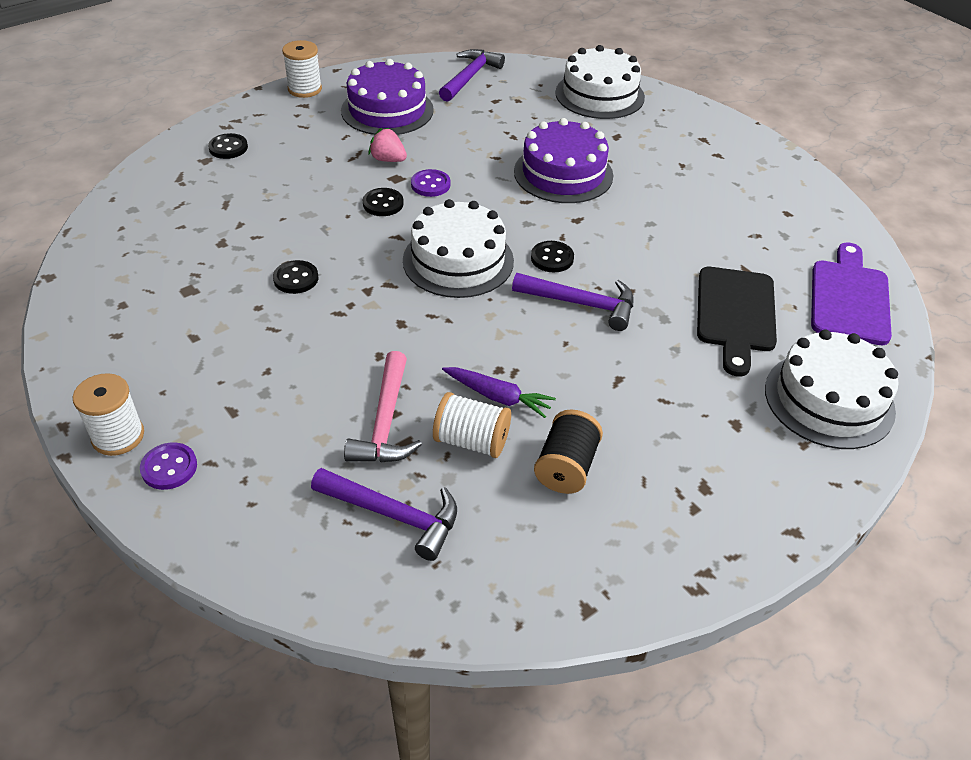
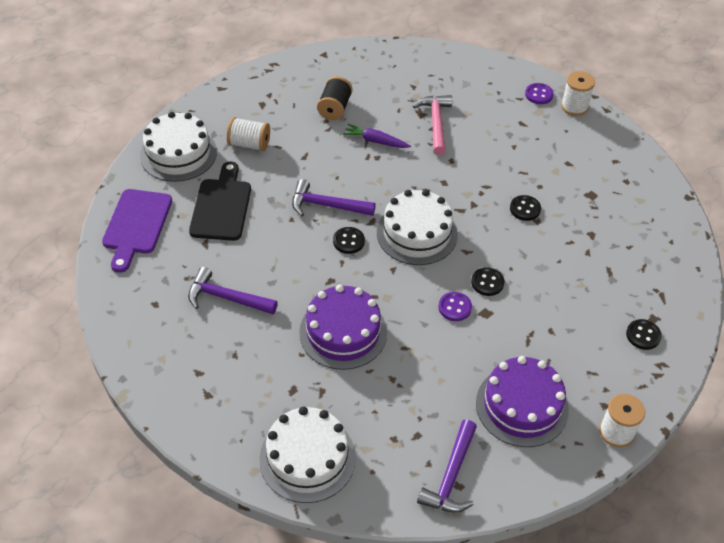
camera: 175 degrees right, 5 degrees up
(388, 159) = (499, 334): pink strawberry -> none
(394, 515) = (419, 82): purple hammer -> purple hammer (226, 298)
(471, 441) = (387, 117): white spool -> white spool (249, 144)

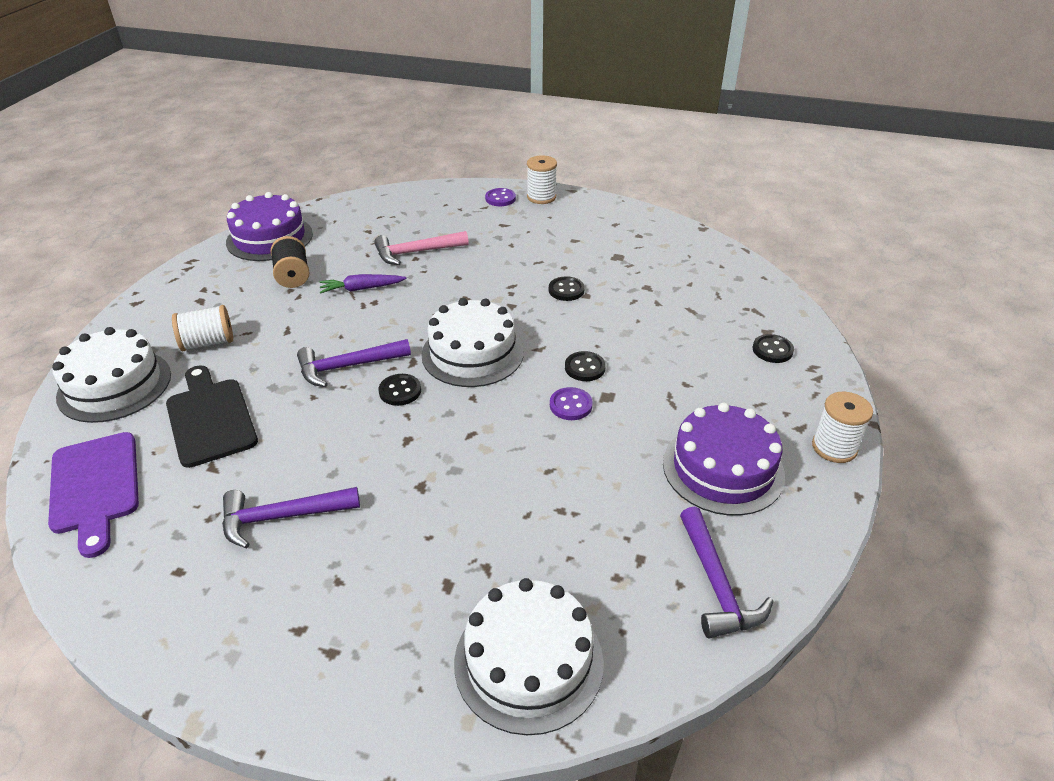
camera: 30 degrees left, 10 degrees down
(343, 332) = (463, 487): purple cake -> purple cake (269, 238)
(436, 123) = (416, 252): pink hammer -> pink hammer turned 75 degrees counterclockwise

